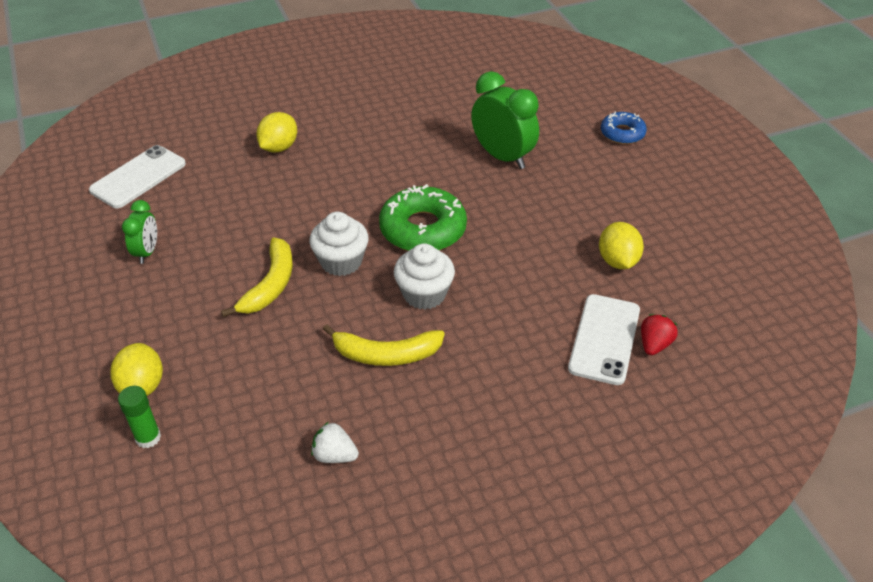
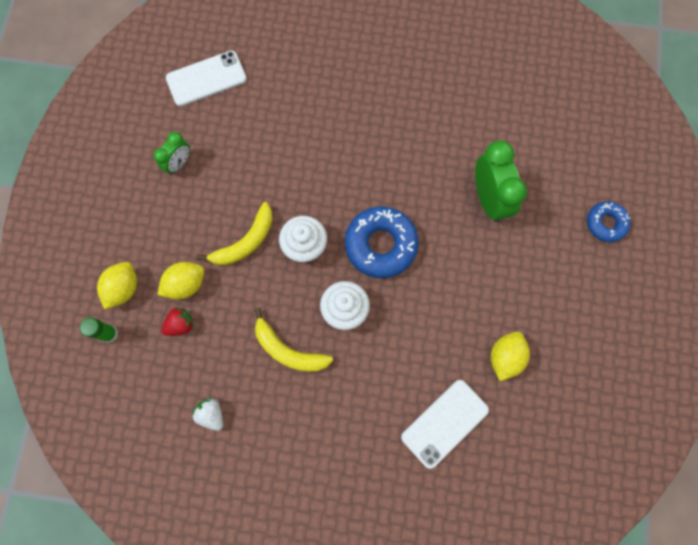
camera: 30 degrees right, 30 degrees up
(279, 147) = (322, 98): yellow lemon -> yellow lemon (186, 284)
(423, 229) = (381, 245): green donut -> blue donut
(654, 344) = (476, 448): red strawberry -> red strawberry (180, 324)

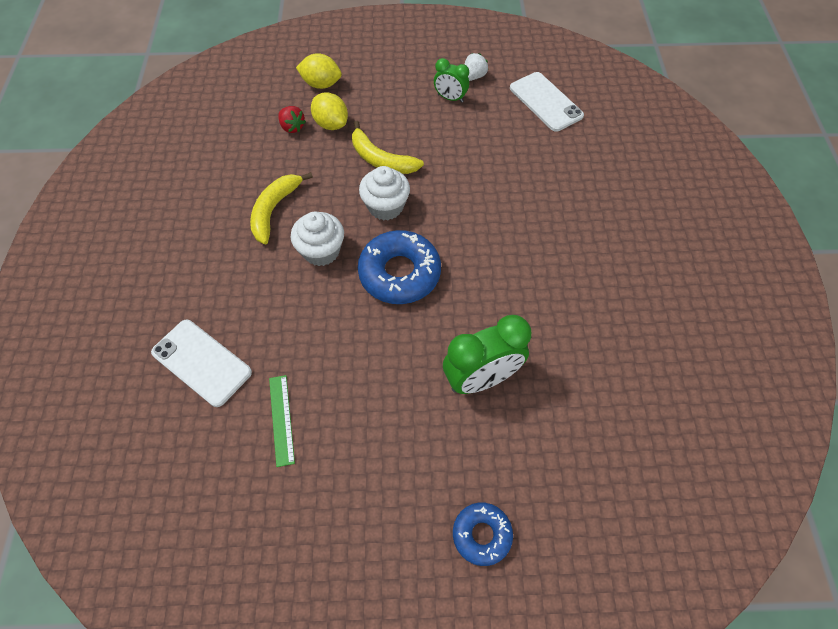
camera: 80 degrees right, 15 degrees down
(109, 334) = (279, 83): green glue stick -> none
(211, 414) = (209, 163): white strawberry -> white strawberry (473, 77)
(505, 357) = (281, 419): yellow lemon -> green ruler

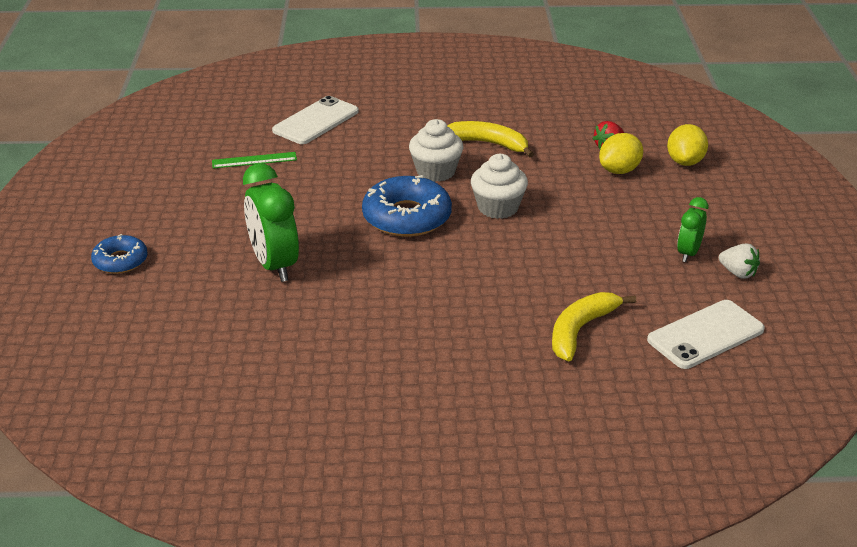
camera: 90 degrees right, 25 degrees down
(381, 159) = (569, 203): yellow banana -> yellow banana (580, 330)

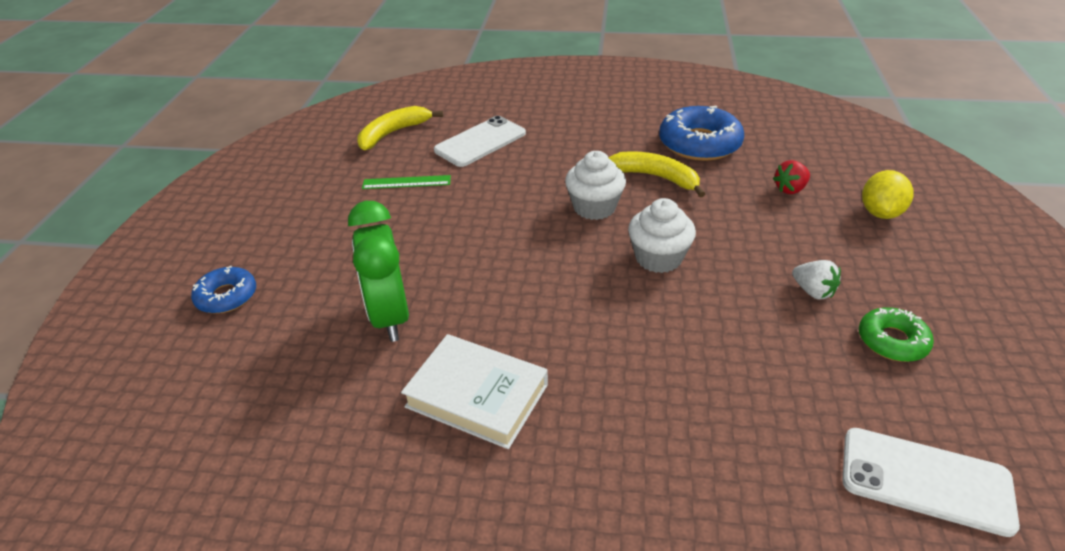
camera: 10 degrees right, 5 degrees up
(364, 312) = (477, 396): none -> white book
(407, 217) = (552, 263): blue donut -> blue donut (699, 143)
(580, 330) = (750, 453): yellow banana -> yellow banana (393, 133)
(619, 170) = (802, 219): yellow lemon -> none
(688, 253) = (892, 341): green clock -> green donut
(705, 335) = (925, 480): white phone -> white phone turned 45 degrees clockwise
(738, 273) = (961, 378): white strawberry -> white strawberry (813, 291)

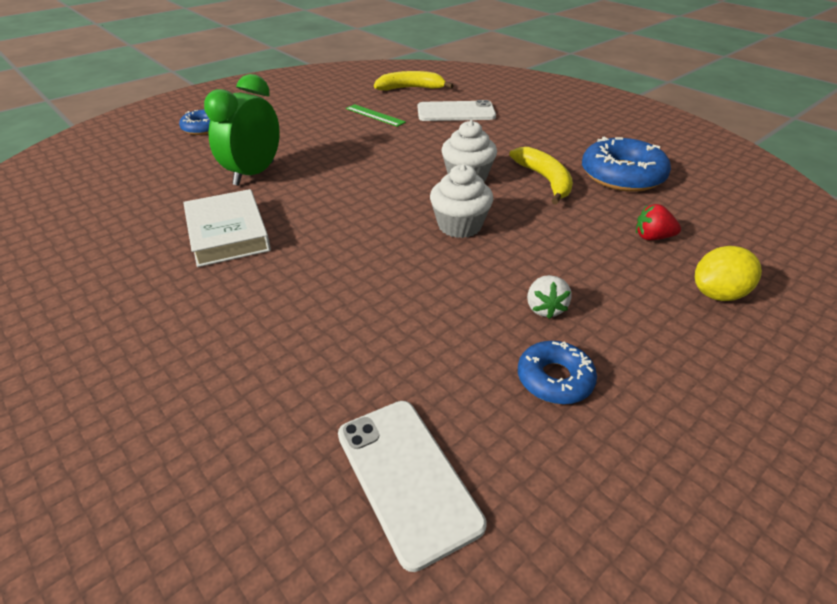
camera: 40 degrees right, 0 degrees up
(892, 341) = (554, 379): green donut -> blue donut

